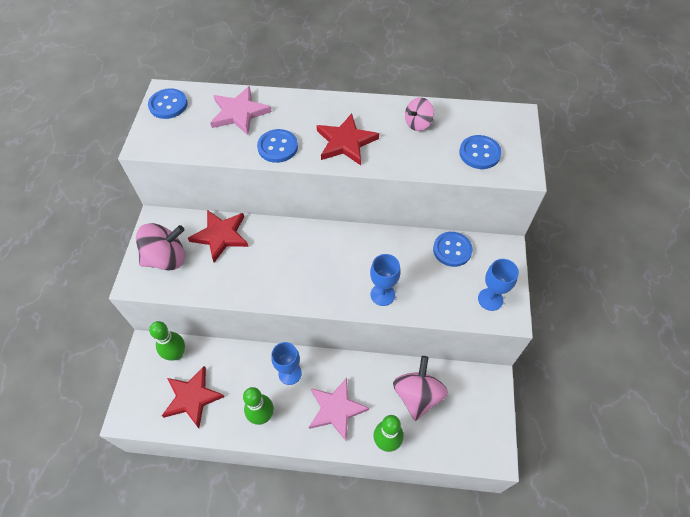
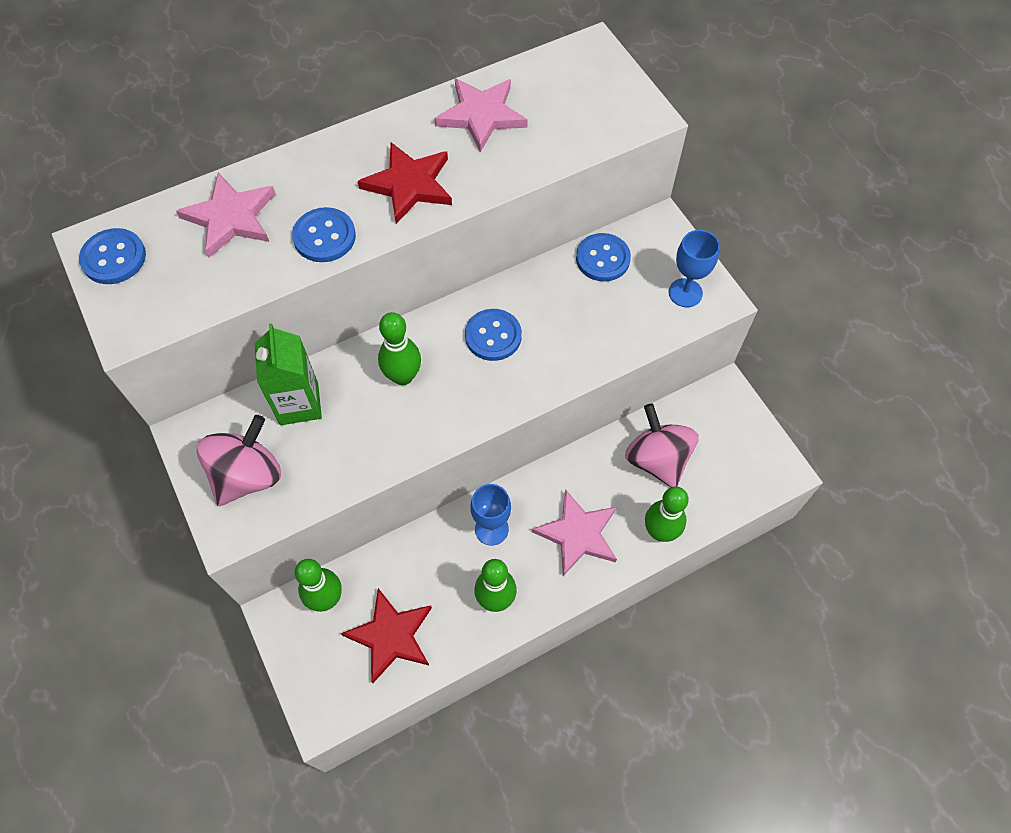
camera: 35 degrees left, 5 degrees up
(221, 236) = (299, 404): red star -> green carton
(285, 252) = (403, 376): none -> green bowling pin
(382, 294) = (562, 358): blue goblet -> none
(418, 124) = (481, 115): pink spinning top -> pink star
(479, 153) = (582, 117): blue button -> blue button (493, 336)

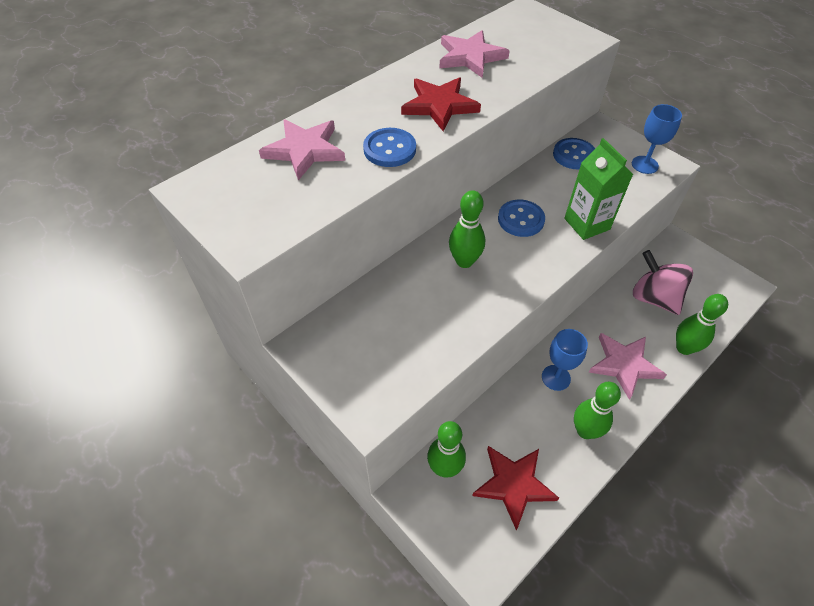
camera: 15 degrees left, 10 degrees down
(114, 258) = (213, 195): blue button -> none
(248, 475) = (367, 364): pink spinning top -> none
(299, 404) = (388, 299): green carton -> green carton (587, 224)

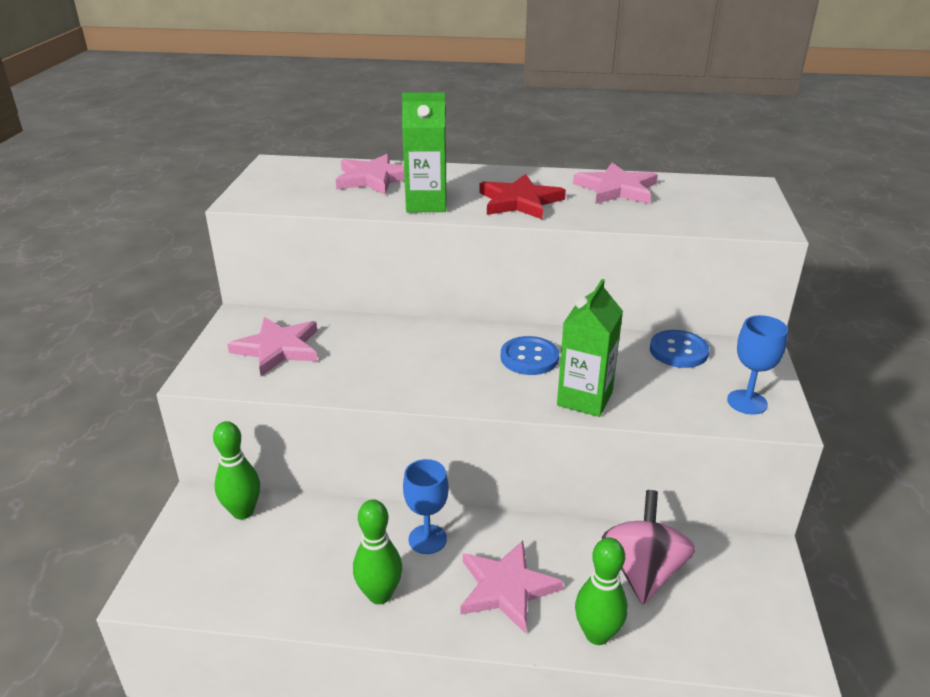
camera: 50 degrees right, 20 degrees down
(376, 343) = (278, 348): none -> pink star
(389, 149) = (426, 204): blue button -> green carton
(464, 261) = (428, 350): green bowling pin -> none
(513, 485) = (263, 568): red star -> none

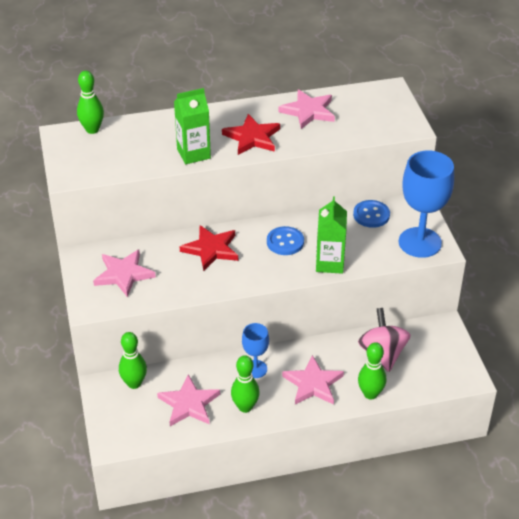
camera: 20 degrees left, 10 degrees up
(317, 165) = (92, 129): none -> green bowling pin
(374, 179) = (142, 135): pink star -> pink star (189, 404)
(417, 344) = (211, 249): none -> red star
(747, 402) = (420, 242): blue goblet -> blue goblet, size x1.86

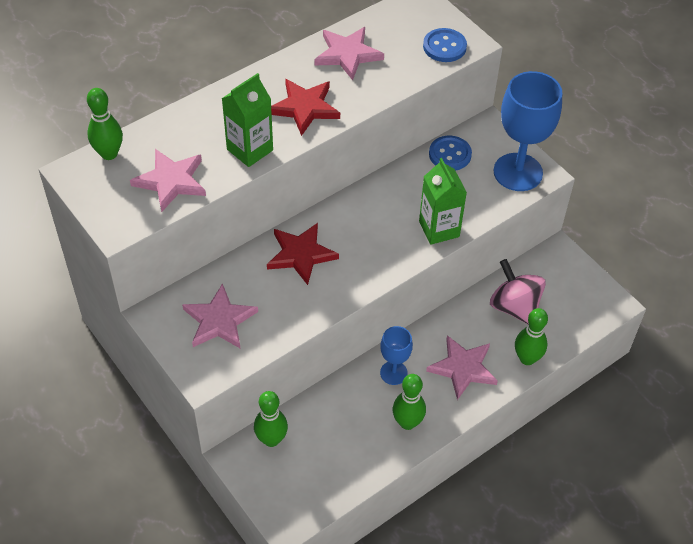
camera: 25 degrees left, 10 degrees up
(189, 404) = (345, 442): pink star -> pink star (171, 181)
(285, 242) = (377, 218): blue button -> blue button (444, 47)

